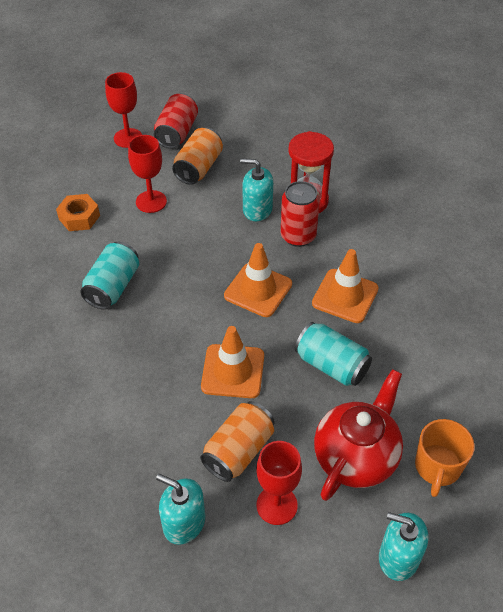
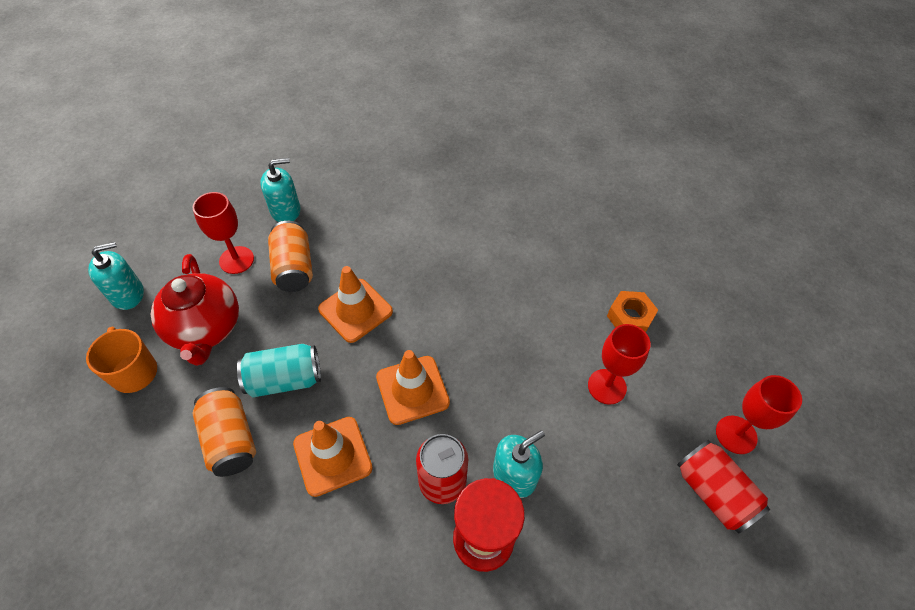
camera: 130 degrees right, 5 degrees up
(113, 287) = (519, 291): turquoise can -> none
(198, 168) = (629, 468): orange can -> orange can (230, 440)

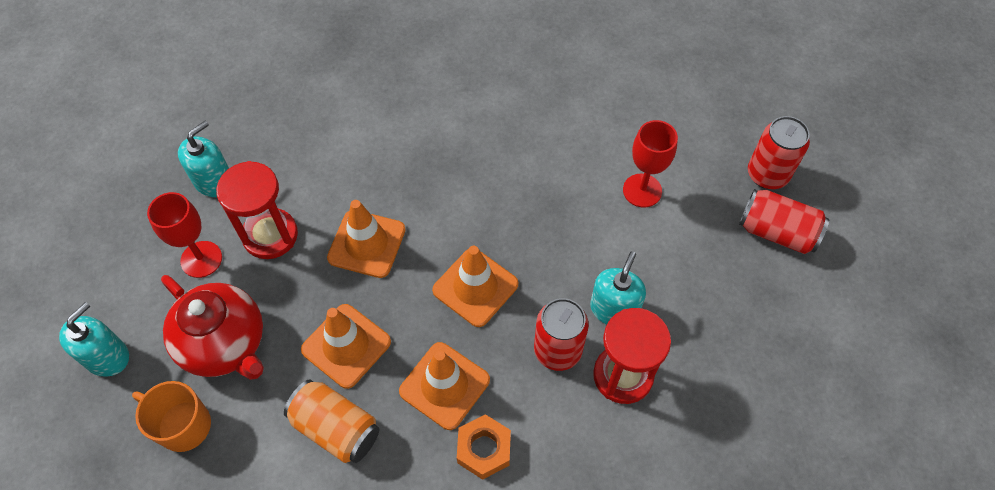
camera: 30 degrees left, 5 degrees up
(284, 379) = (346, 346): turquoise can -> orange traffic cone
(294, 268) = (270, 235): orange can -> red hourglass
(630, 317) = (623, 117): orange nut -> orange nut (484, 449)
(736, 434) = (767, 174): red goblet -> red can

